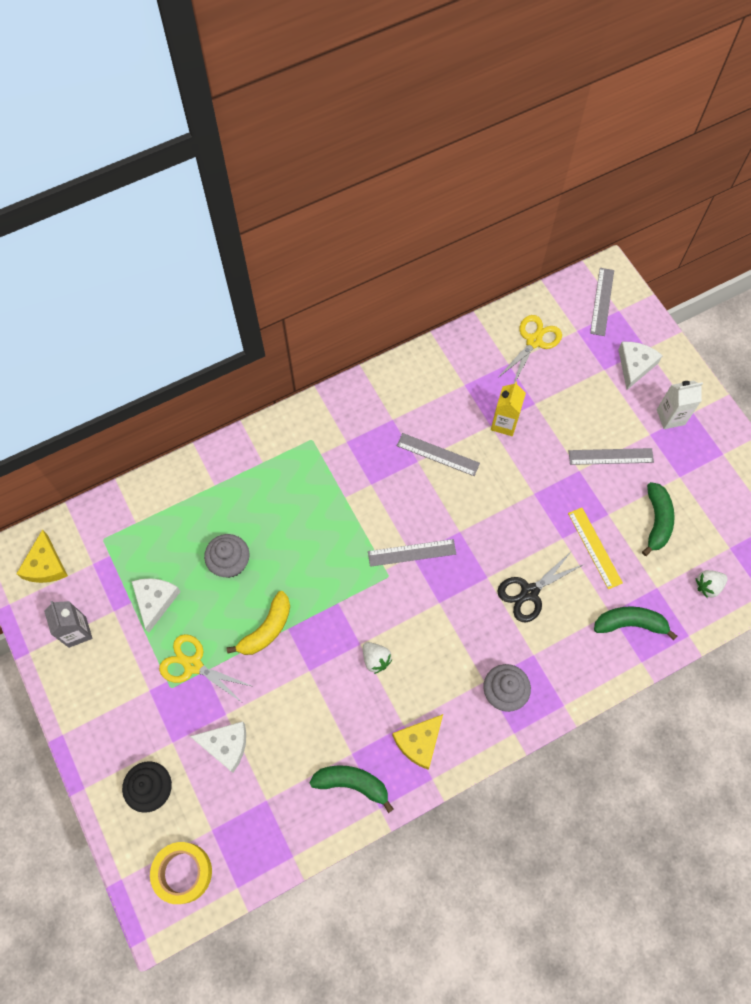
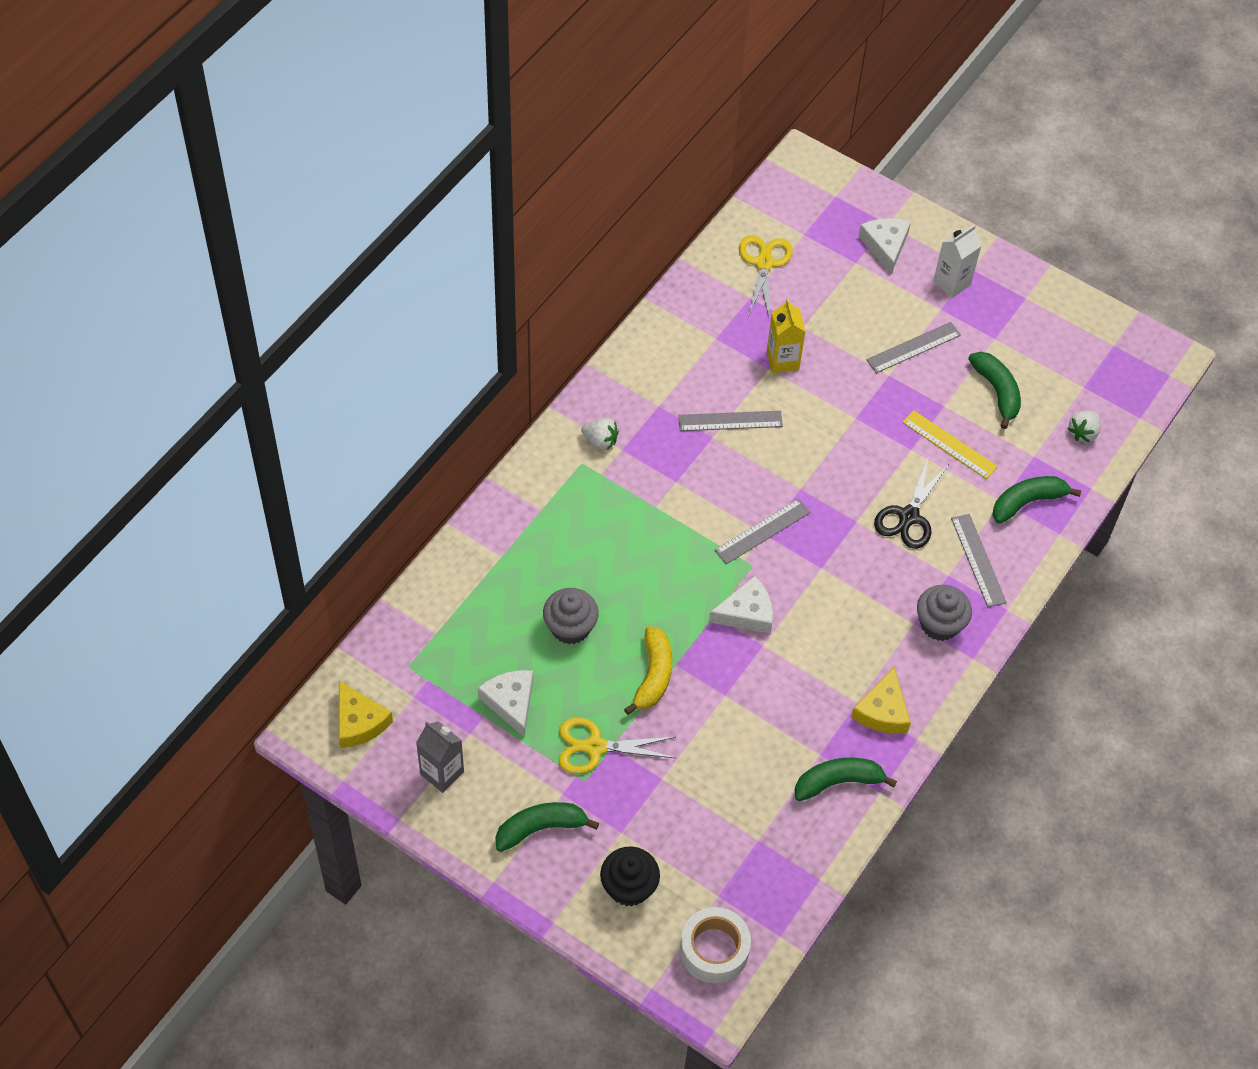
camera: 30 degrees left, 10 degrees down
(118, 710) = (540, 828): none -> green banana
(183, 873) = (714, 950): yellow tape -> white tape
(225, 745) = (681, 808): white cheese -> white cheese (746, 613)
(376, 659) = (789, 652): white strawberry -> white strawberry (600, 441)
(602, 301) = (812, 193): grey ruler -> grey ruler (978, 560)

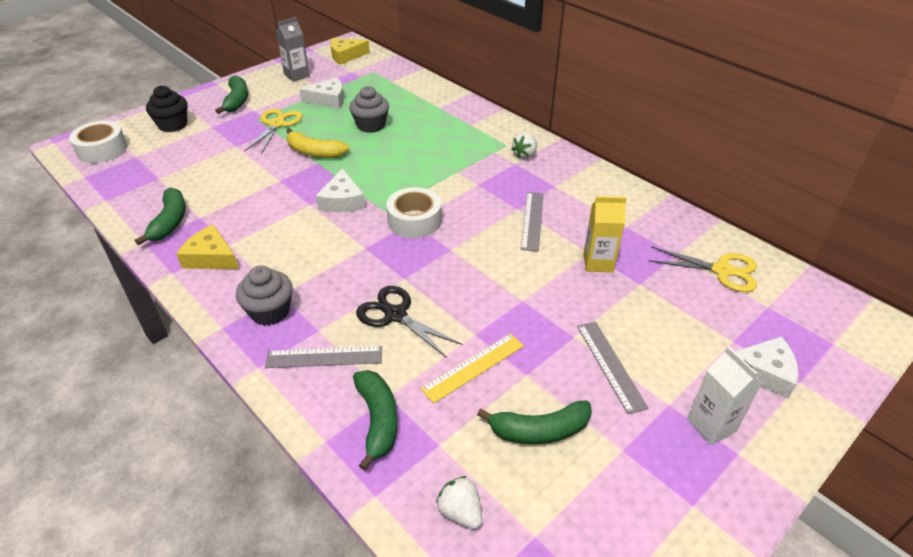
camera: 105 degrees right, 15 degrees down
(762, 531) = (414, 220): grey ruler -> white tape

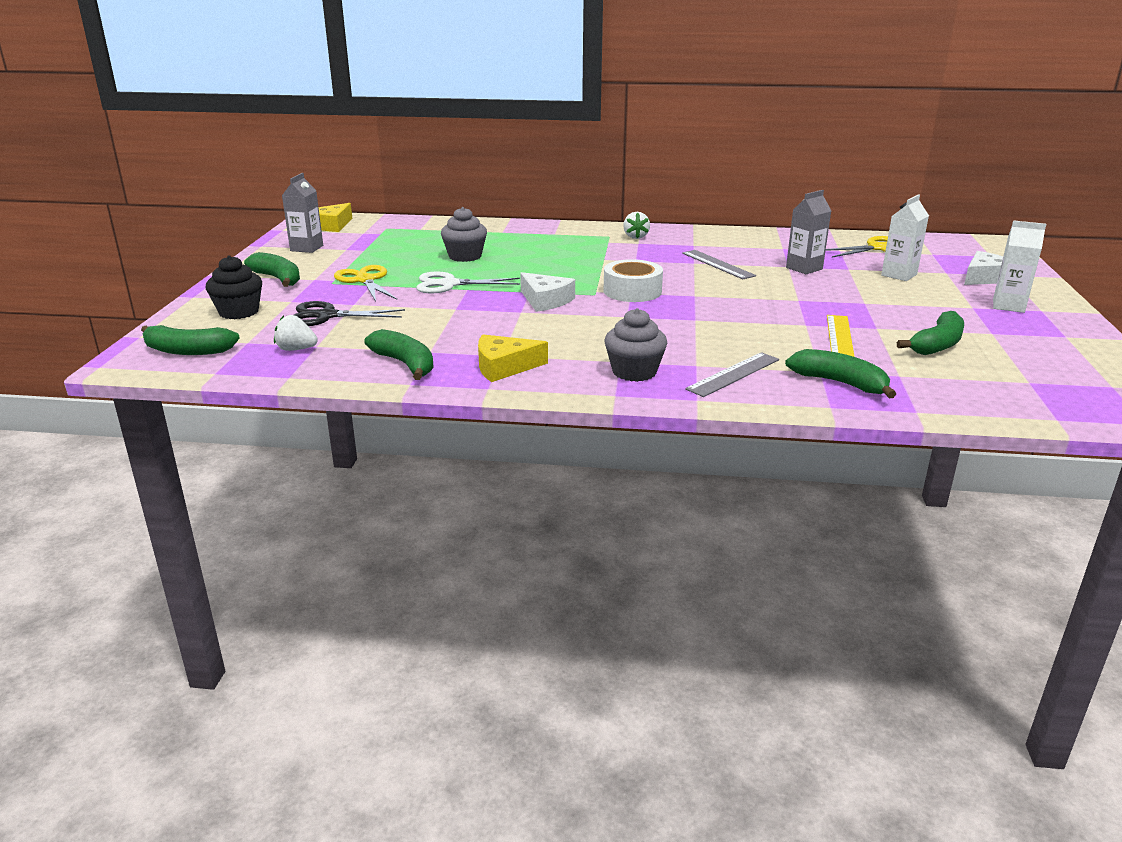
camera: 40 degrees left, 15 degrees down
(102, 149) = (188, 351): white tape -> green banana
(315, 152) = (449, 284): yellow banana -> white scissors
(328, 100) = (382, 253): white cheese -> none
(395, 315) = (733, 337): black scissors -> black scissors (327, 316)
(460, 512) = (974, 393): white strawberry -> white strawberry (296, 349)
(598, 262) = (804, 268): yellow carton -> grey carton
(610, 365) = (911, 305): grey ruler -> none
(674, 318) = (899, 275): none -> white carton

